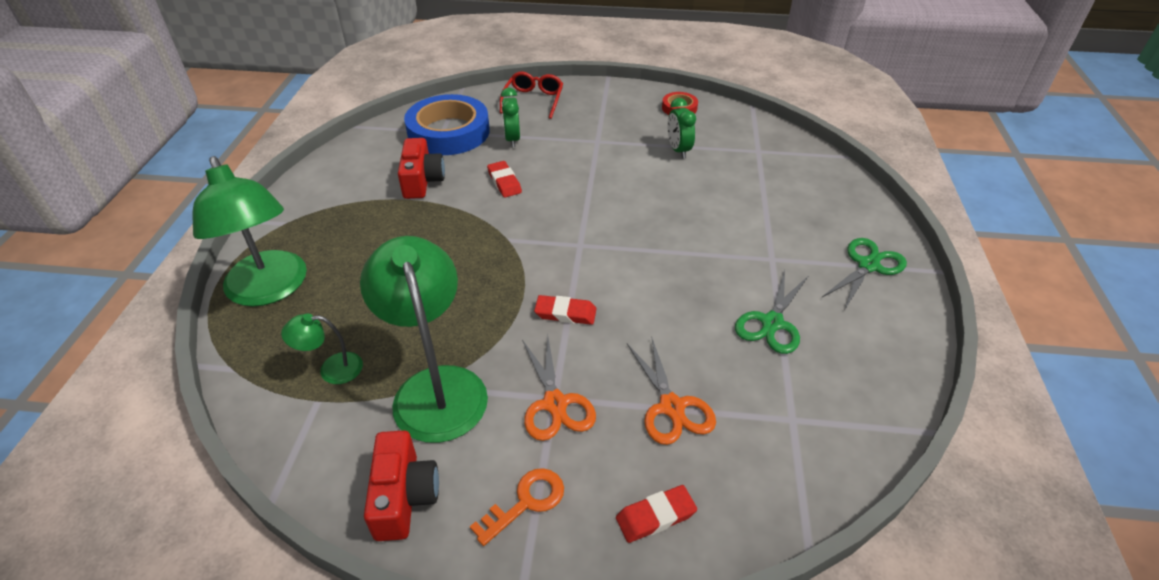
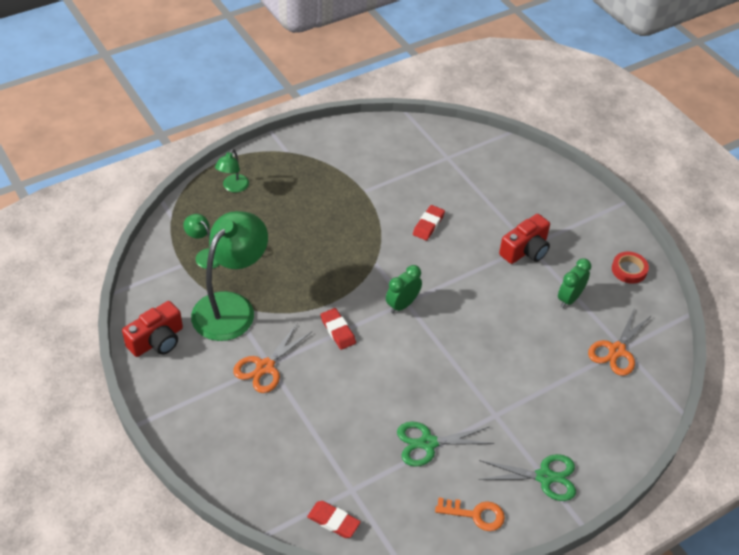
camera: 50 degrees right, 5 degrees up
(270, 290) = (233, 187): green lamp -> green lamp, size x0.46
(422, 181) = (386, 184): red camera -> red camera (525, 250)
(448, 132) = (450, 161): blue tape -> none
(512, 139) = (479, 199): green clock -> green clock (402, 305)
(525, 502) = (193, 392): orange key -> orange key (475, 514)
(533, 100) = (539, 180): red glasses -> none
(655, 516) = (229, 454): red eraser -> red eraser (333, 521)
(672, 407) = (309, 423): orange scissors -> orange scissors (617, 351)

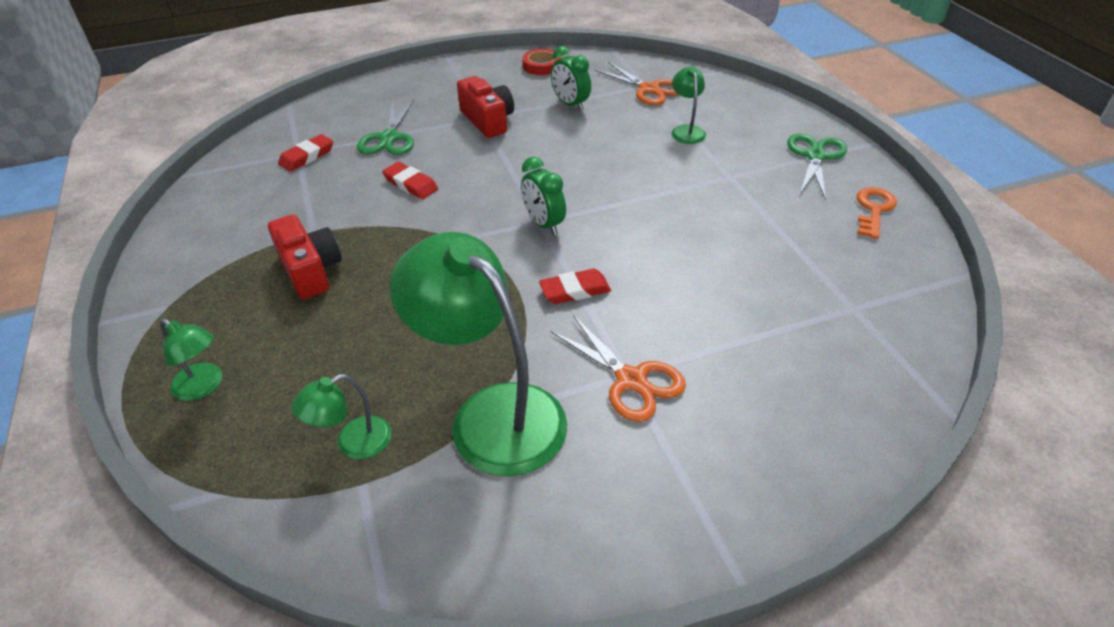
camera: 75 degrees left, 5 degrees down
(157, 340) = (542, 539): red camera -> red camera (310, 270)
(333, 521) = (909, 332): red eraser -> red eraser (307, 156)
(428, 443) = (774, 232): green scissors -> green scissors (389, 138)
(555, 382) = (686, 130): none -> green lamp

